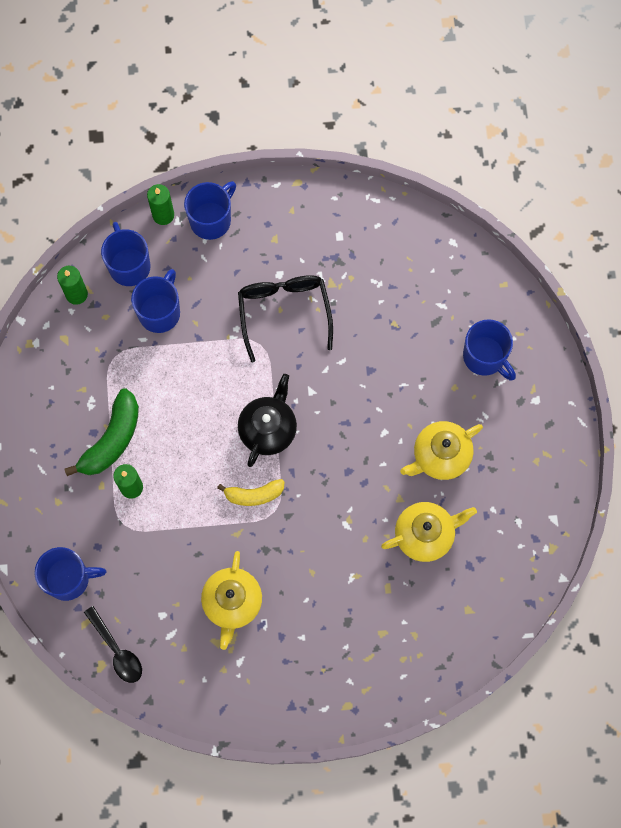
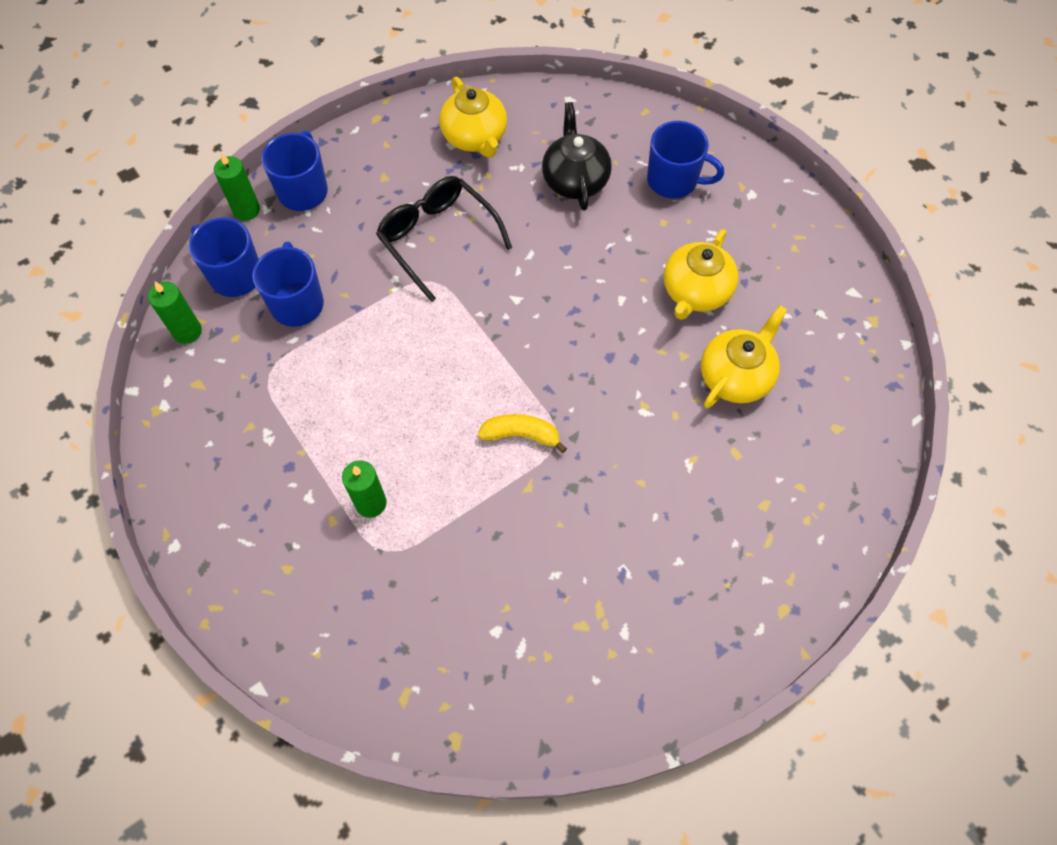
camera: 30 degrees left, 10 degrees down
(69, 579) = (352, 654): blue mug -> none
(112, 439) = (316, 462): green banana -> none
(117, 650) = (464, 708): black spoon -> none
(232, 603) = (572, 568): yellow teapot -> yellow teapot (475, 137)
(254, 495) = (521, 435): yellow banana -> yellow banana turned 135 degrees counterclockwise
(268, 429) = (493, 359): black teapot -> black teapot (575, 180)

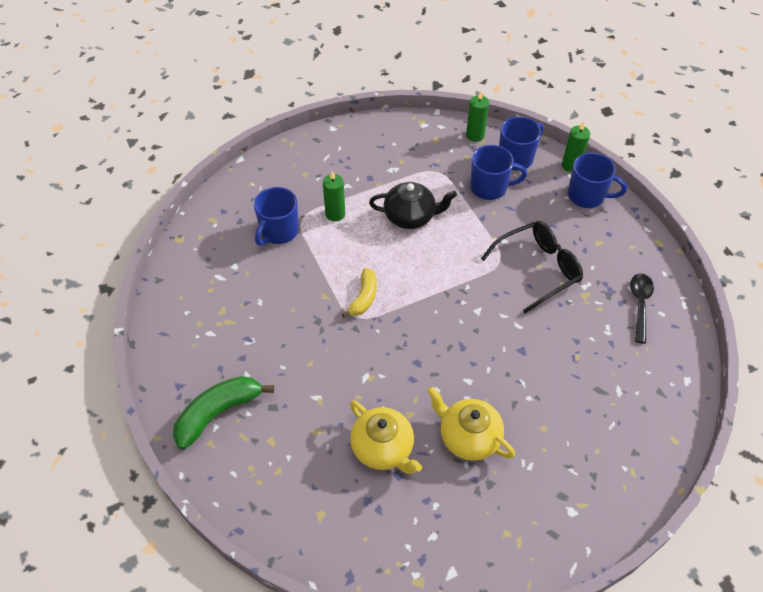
camera: 100 degrees right, 10 degrees down
(475, 137) = (640, 304): yellow teapot -> black spoon
(575, 180) = (593, 369): black teapot -> black teapot (410, 217)
(673, 181) = (589, 446): blue mug -> blue mug (278, 231)
(746, 582) = (218, 413): none -> green banana

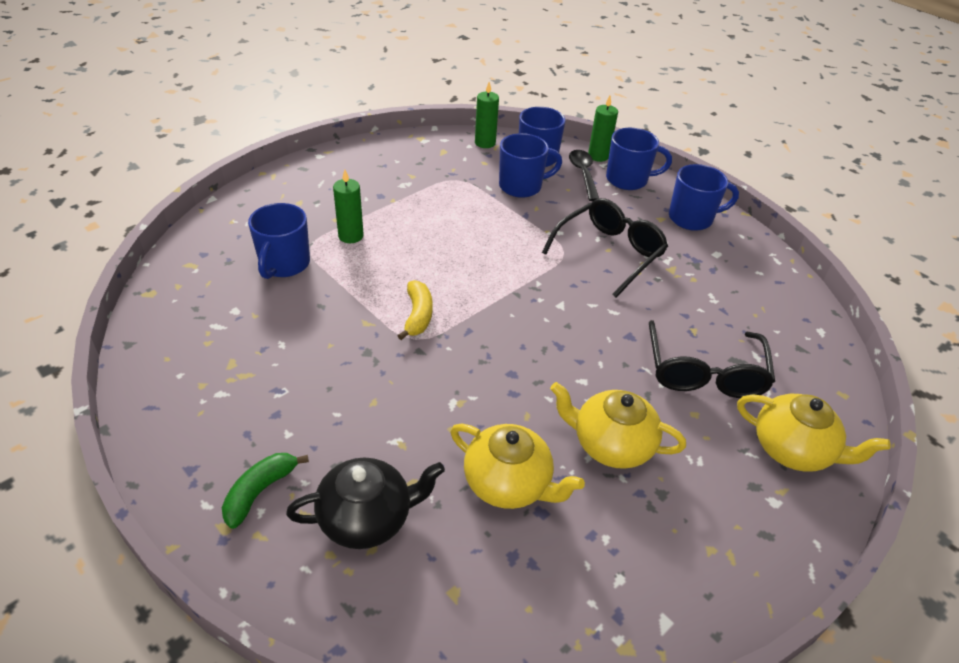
camera: 20 degrees left, 10 degrees down
(218, 413) = (260, 492): green banana -> green banana, size x0.63
(410, 217) = (443, 225): black teapot -> black teapot (367, 518)
(568, 395) = (704, 372): none -> black glasses
(607, 475) = (793, 449): none -> yellow teapot
(627, 247) = (692, 218): none -> blue mug
(640, 304) = (733, 268): black spoon -> black spoon (583, 174)

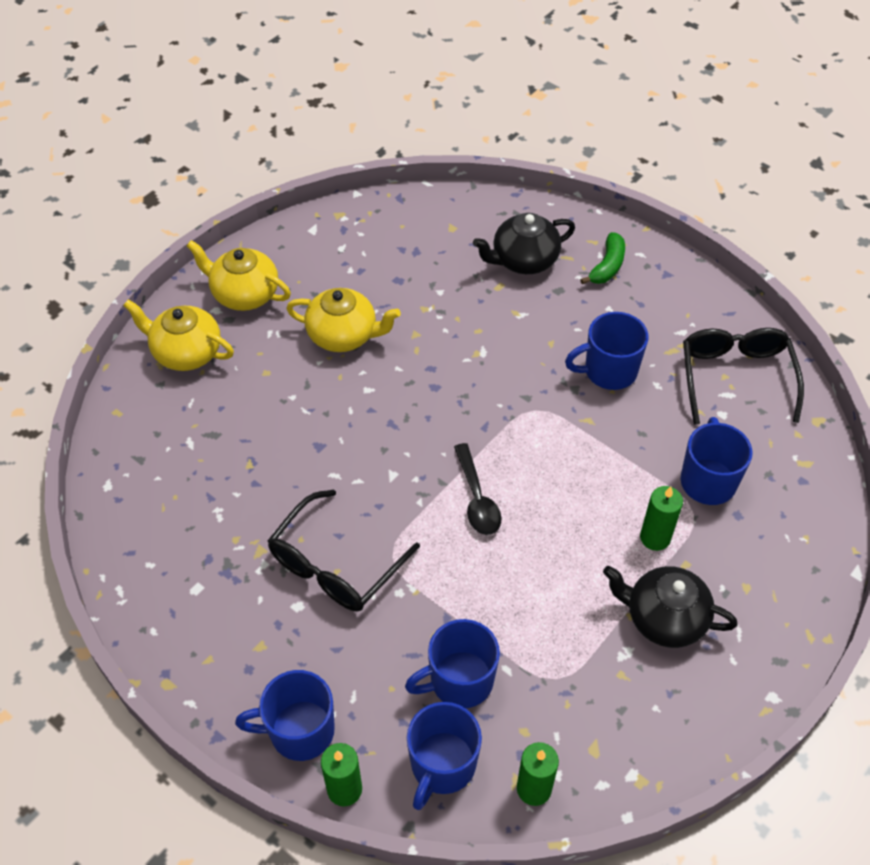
camera: 175 degrees right, 10 degrees up
(369, 195) = (664, 618): none -> black teapot
(418, 315) = (540, 436): yellow banana -> none
(509, 483) = (425, 295): yellow teapot -> yellow teapot (244, 294)
(583, 174) = (369, 731): black spoon -> black spoon (477, 498)
(692, 218) = (216, 654): blue mug -> blue mug (608, 371)
(704, 372) = (248, 415): black glasses -> black glasses (735, 377)

